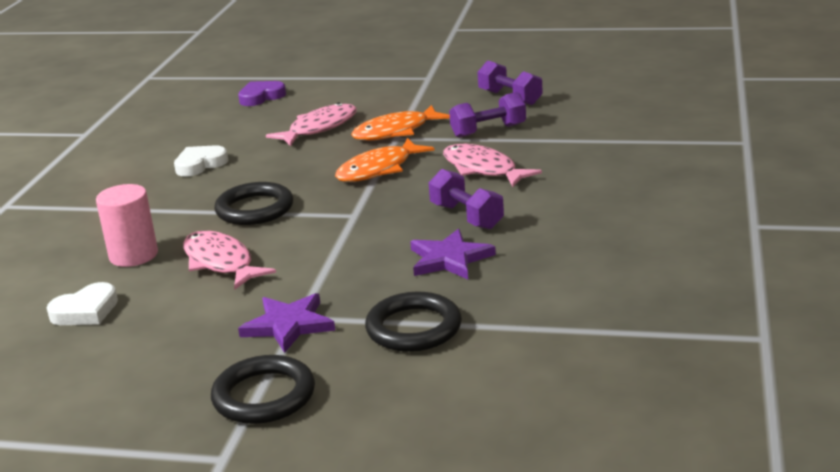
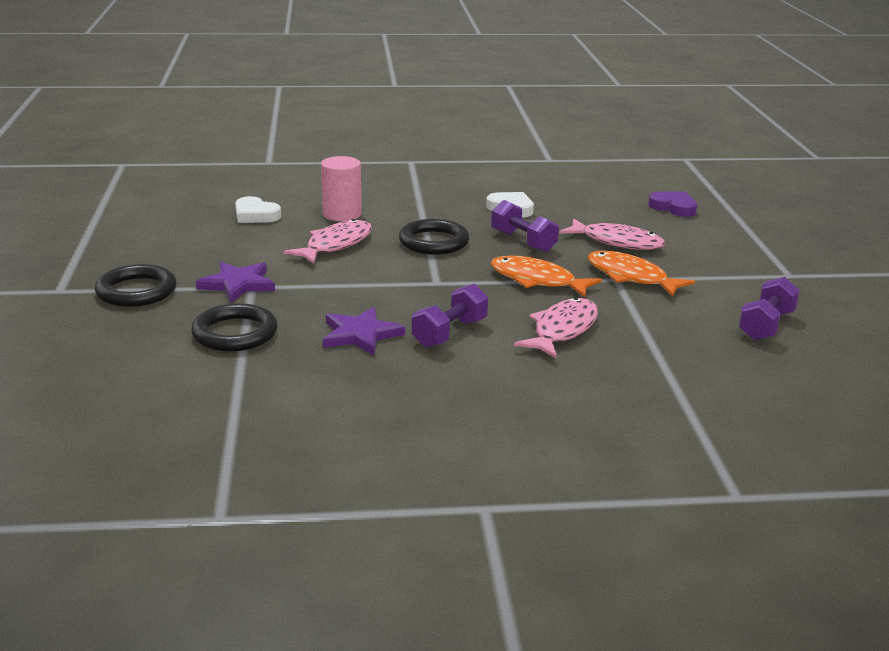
camera: 70 degrees right, 0 degrees up
(488, 131) = (663, 323): purple dumbbell -> purple dumbbell (523, 241)

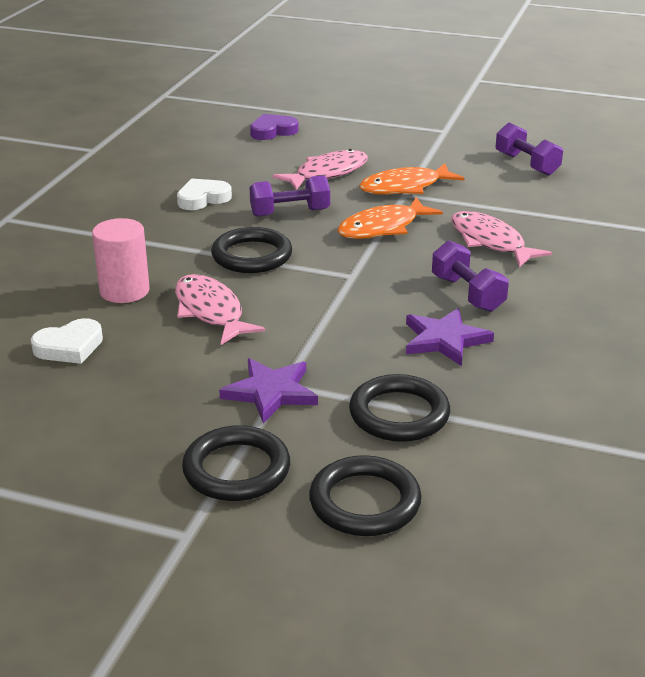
camera: 65 degrees left, 5 degrees up
(115, 339) = (365, 502): none -> black ring

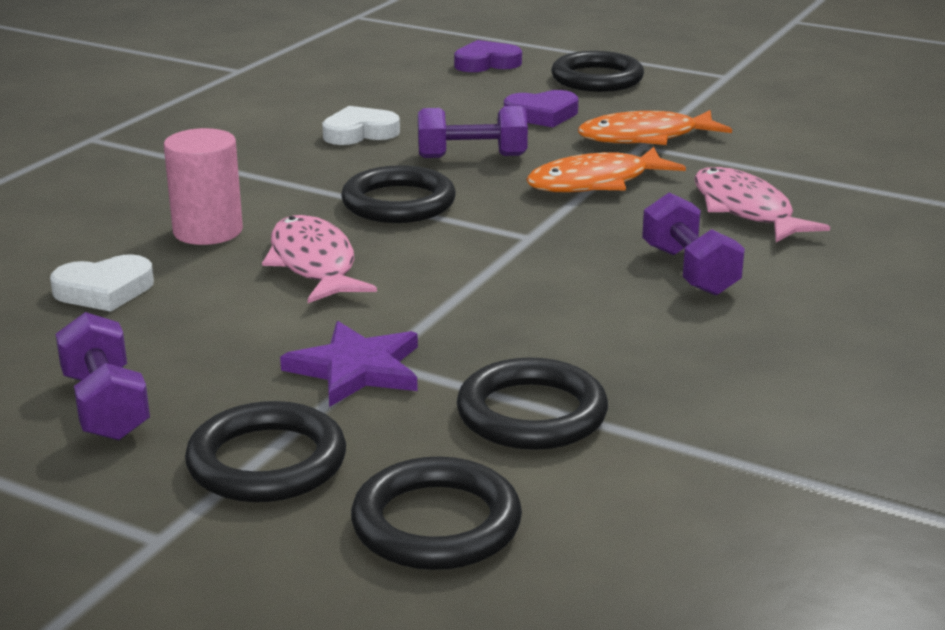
camera: 10 degrees right, 5 degrees down
(327, 173) = (542, 115): pink fish -> purple heart
(355, 139) = (597, 78): none -> black ring
(444, 340) = (634, 325): purple star -> none
(526, 164) = (832, 121): purple dumbbell -> purple dumbbell (105, 406)

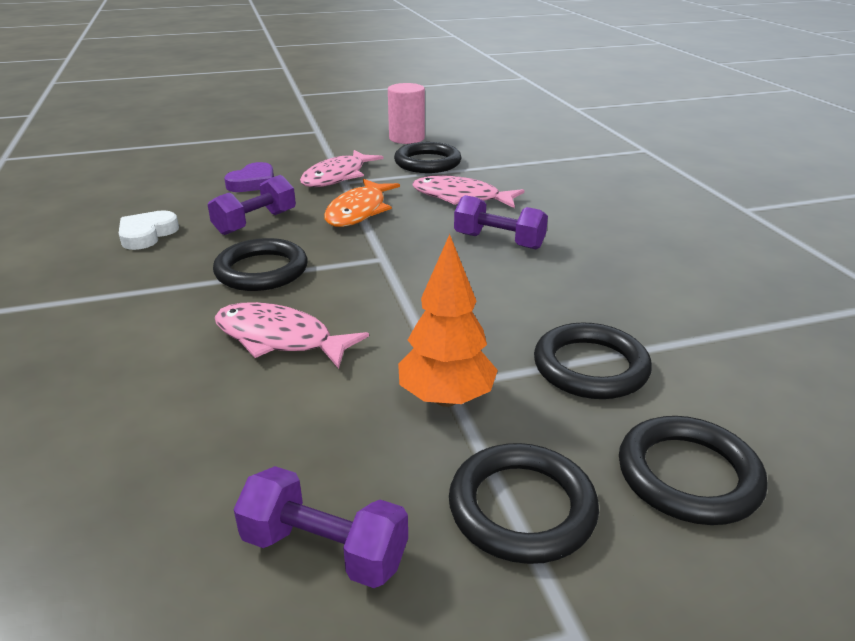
camera: 45 degrees left, 5 degrees up
(104, 290) = (141, 447): white heart -> none
(208, 231) = (150, 353): pink cylinder -> pink cylinder (406, 138)
(356, 369) = (446, 398): purple star -> orange tree
(486, 63) = (159, 163): purple heart -> none
(597, 78) = (247, 152): black ring -> black ring (427, 163)
(645, 137) = (337, 176): orange fish -> pink fish

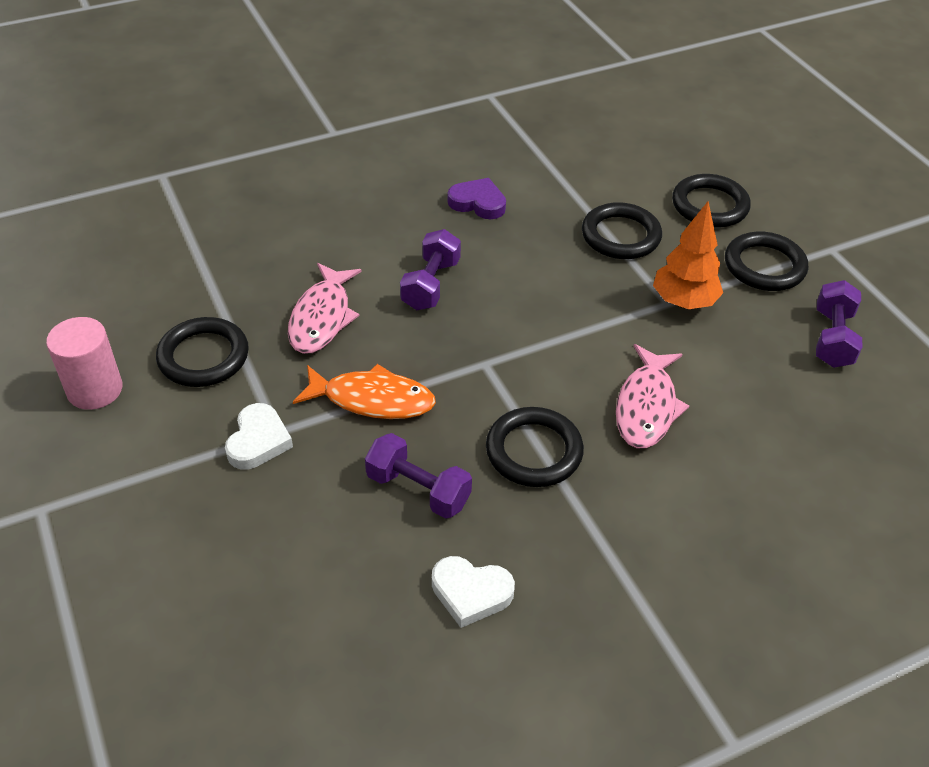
camera: 100 degrees left, 15 degrees up
(253, 183) = (286, 531): purple heart -> purple heart (478, 203)
(337, 176) = (258, 441): pink fish -> white heart

